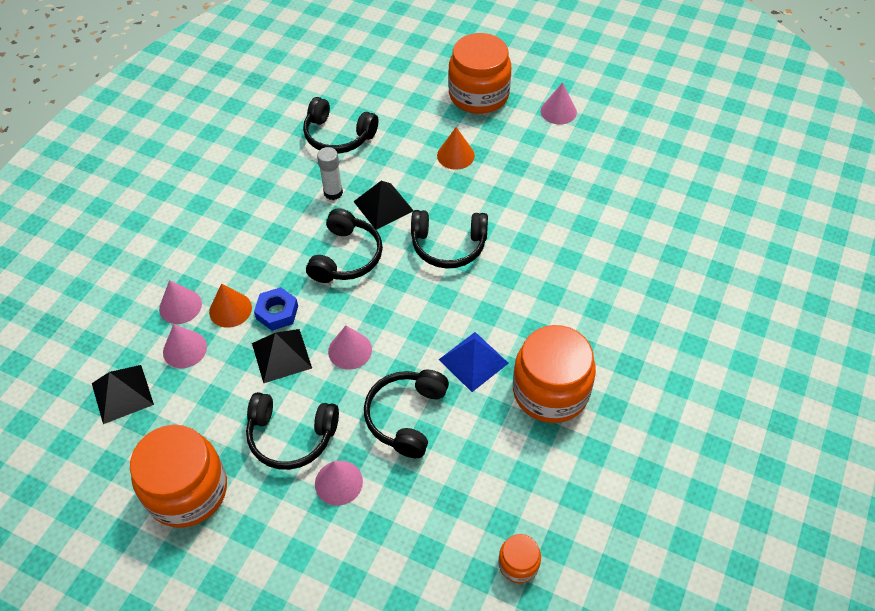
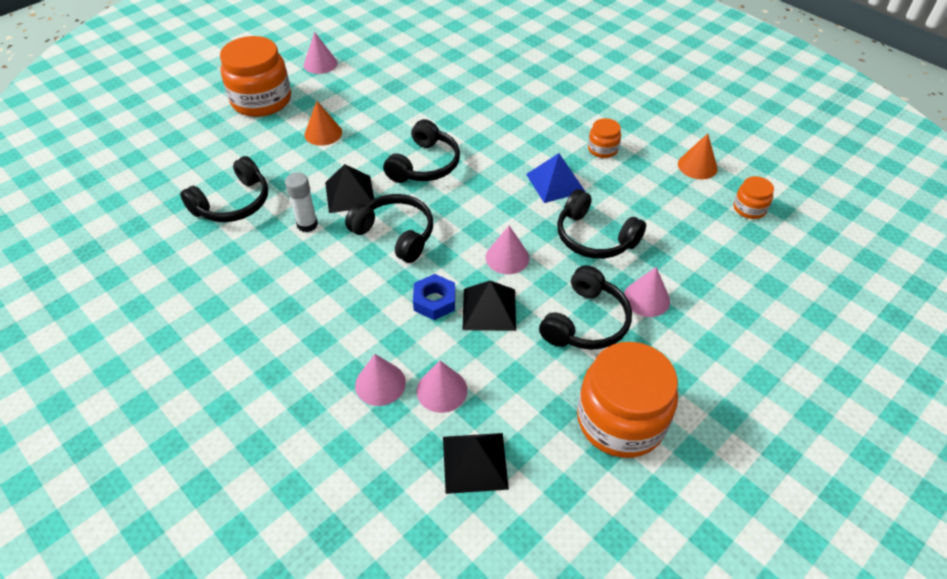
camera: 70 degrees left, 5 degrees down
(230, 309) = (410, 339): orange cone -> orange cone (697, 166)
(550, 391) = (602, 149): orange jar -> orange jar, size x0.47

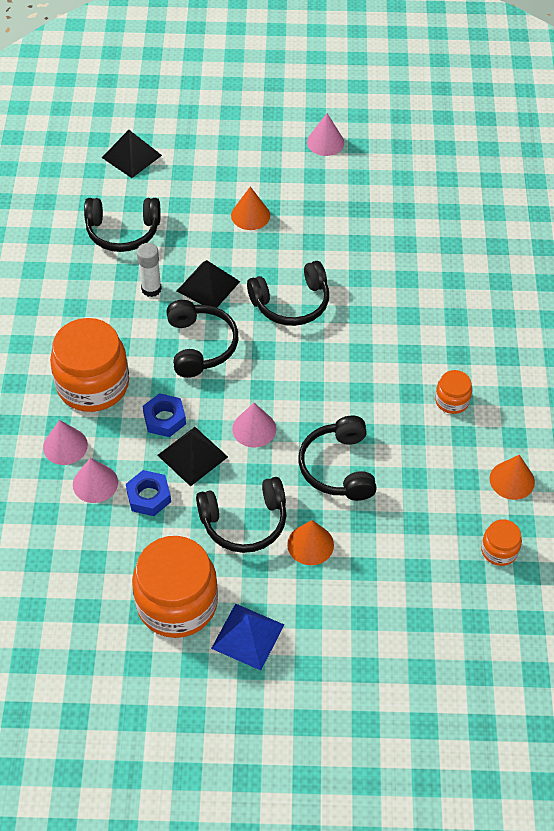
camera: 45 degrees right, 5 degrees up
(261, 100) = (240, 148): orange jar -> orange jar (93, 384)
(475, 462) = (59, 544): black pyramid -> black pyramid (131, 156)
(496, 364) = (149, 496): none -> blue nut
(555, 183) = (371, 399): blue pyramid -> blue pyramid (248, 636)
(646, 298) = (310, 544): pink cone -> orange cone

